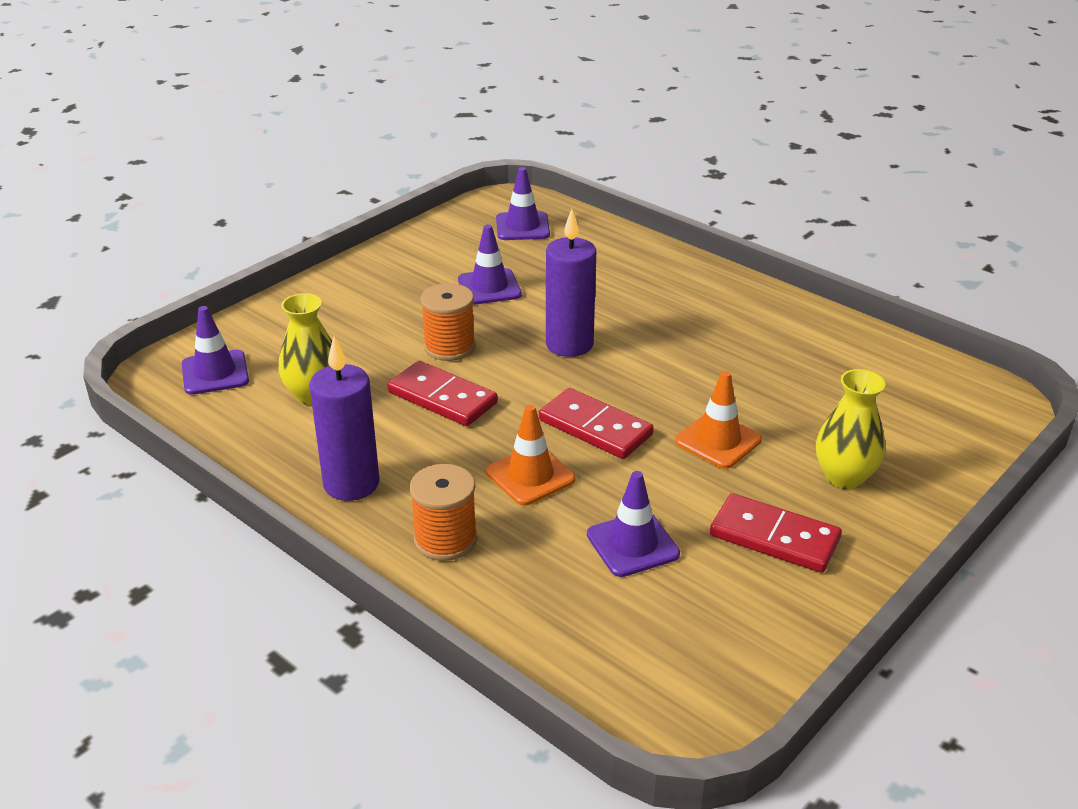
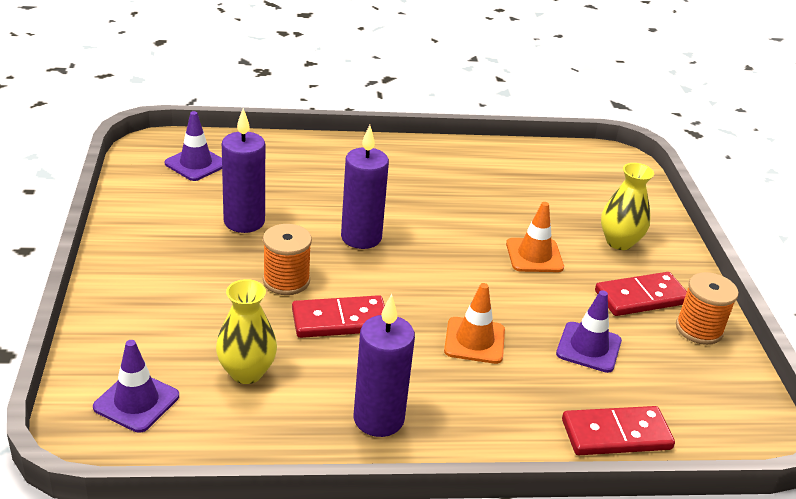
camera: 50 degrees left, 0 degrees up
(445, 539) = (493, 415): orange spool -> orange spool (699, 329)
(489, 287) = (244, 222): purple traffic cone -> purple candle
(595, 427) = (461, 286): red domino -> red domino (616, 434)

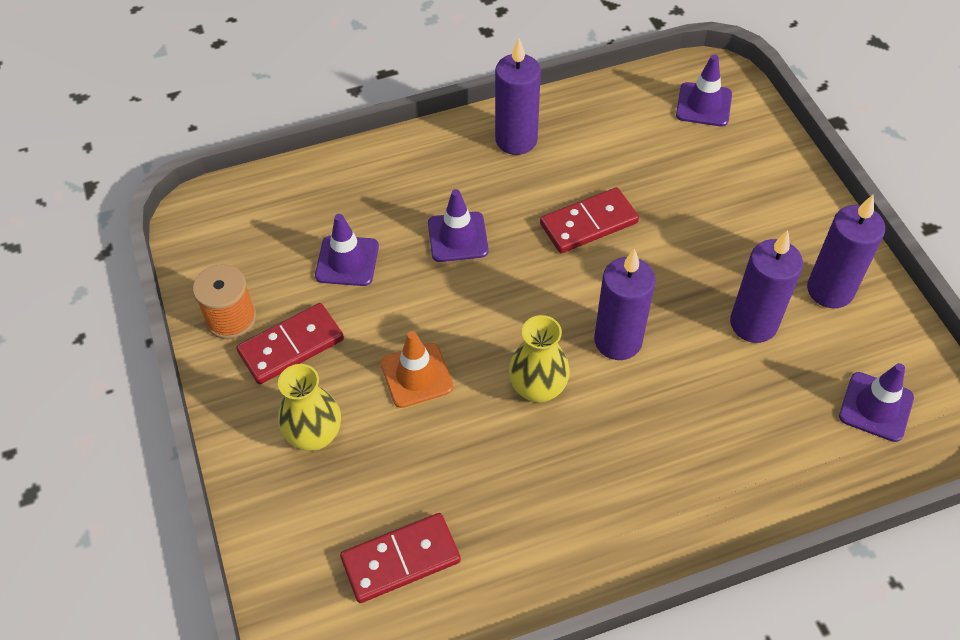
camera: 170 degrees right, 20 degrees up
(162, 225) = (830, 290): none -> purple candle
(246, 372) = (639, 150): yellow vase -> yellow vase (538, 388)
(286, 281) = (662, 255): orange spool -> none
(474, 340) = (457, 237): orange traffic cone -> purple traffic cone
(616, 434) = (320, 178): red domino -> red domino (401, 560)

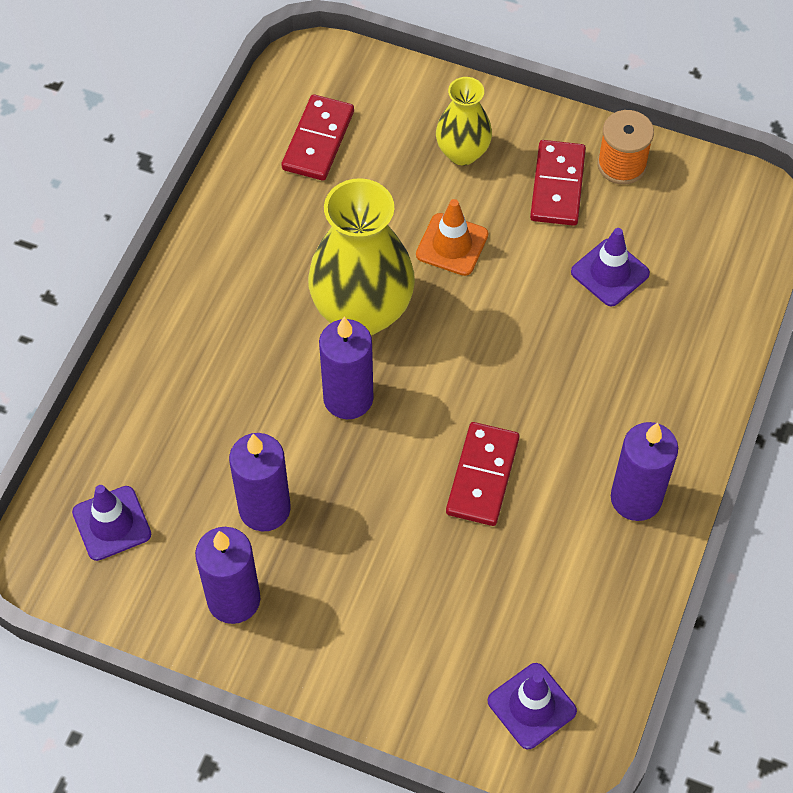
camera: 130 degrees right, 5 degrees up
(457, 237) = (561, 367): purple traffic cone -> none
(538, 388) = (362, 312): yellow vase -> yellow vase, size x1.77

